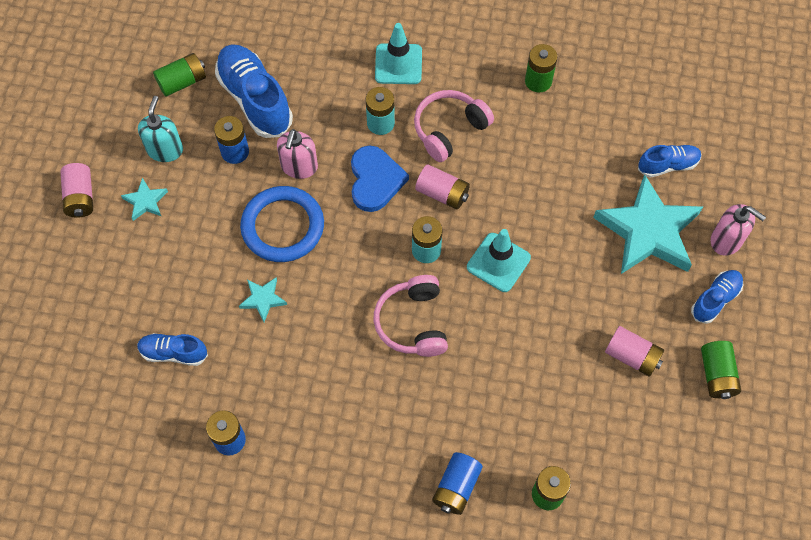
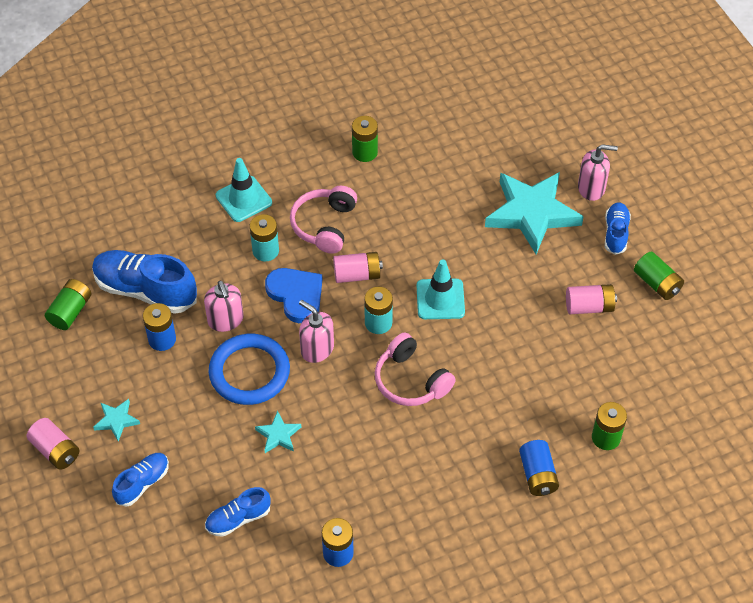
camera: 35 degrees left, 10 degrees down
(165, 150) = (100, 372): turquoise soap dispenser -> none
(355, 241) = (317, 349): none -> pink soap dispenser
(667, 165) = (509, 159): blue shoe -> blue shoe (142, 483)

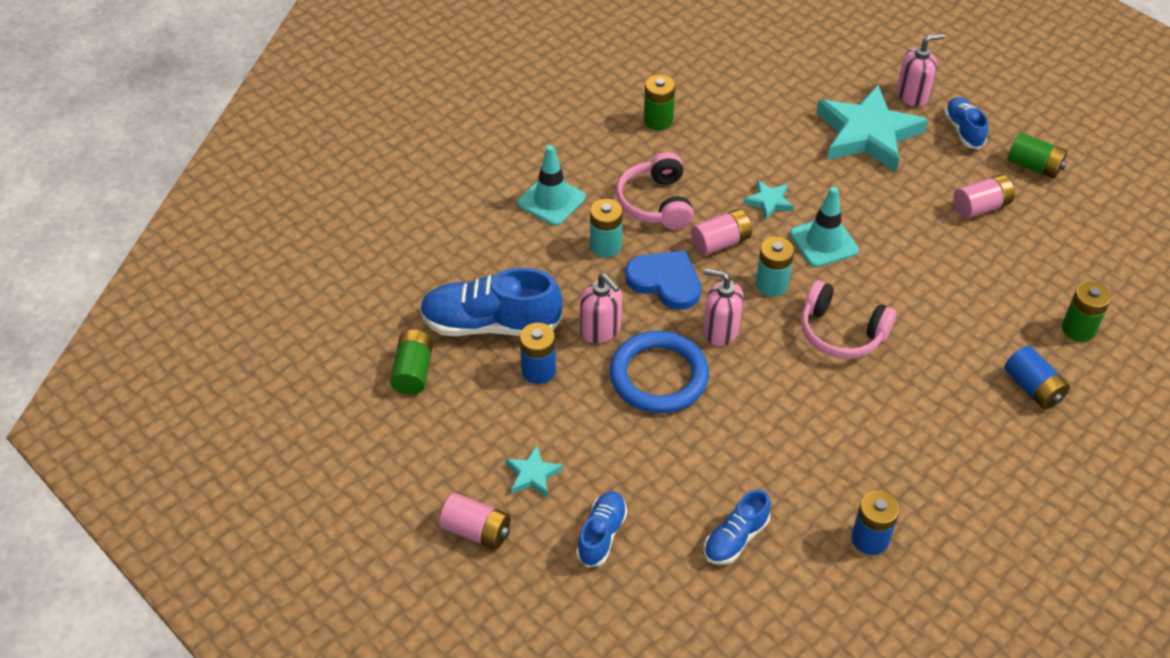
camera: 20 degrees left, 5 degrees down
(278, 435) = (729, 433): turquoise star -> turquoise star (769, 202)

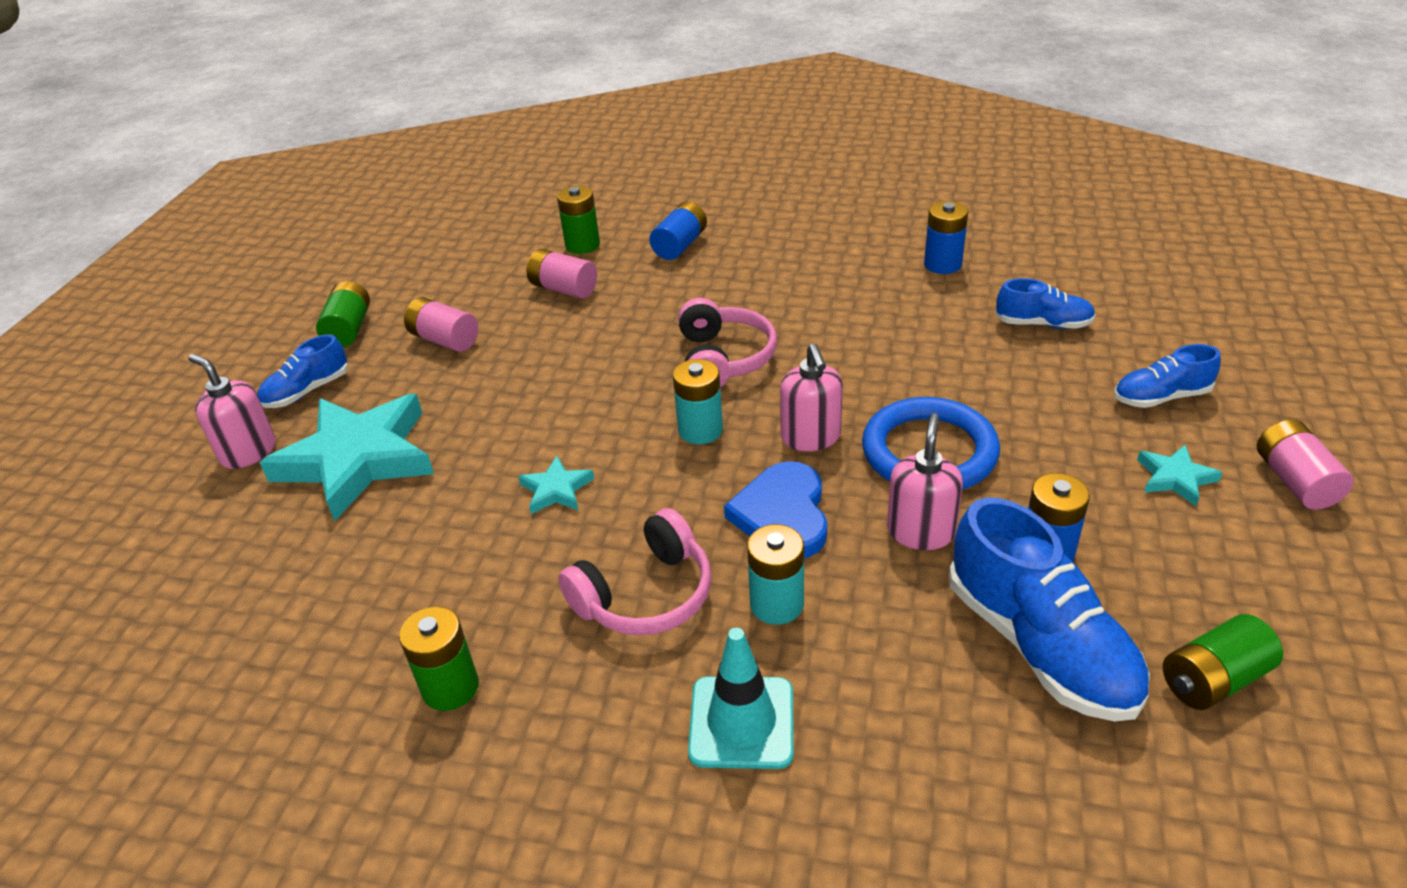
camera: 120 degrees left, 10 degrees down
(720, 242) = (668, 499): pink battery -> pink battery (564, 289)
(823, 242) = (594, 420): turquoise traffic cone -> none

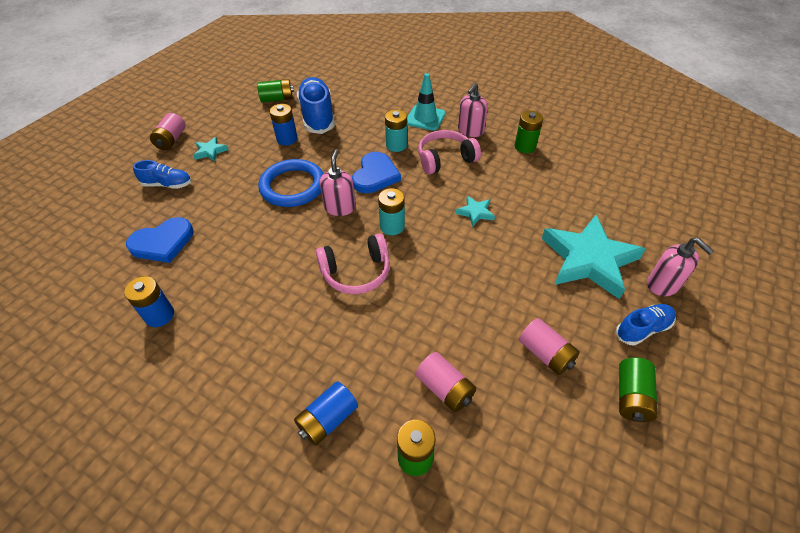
camera: 165 degrees left, 10 degrees up
(723, 359) = (356, 272): pink headphones -> pink headphones turned 120 degrees counterclockwise
(920, 531) = (325, 156): pink soap dispenser -> pink soap dispenser (470, 131)
(1043, 324) = (163, 243): blue shoe -> blue heart

